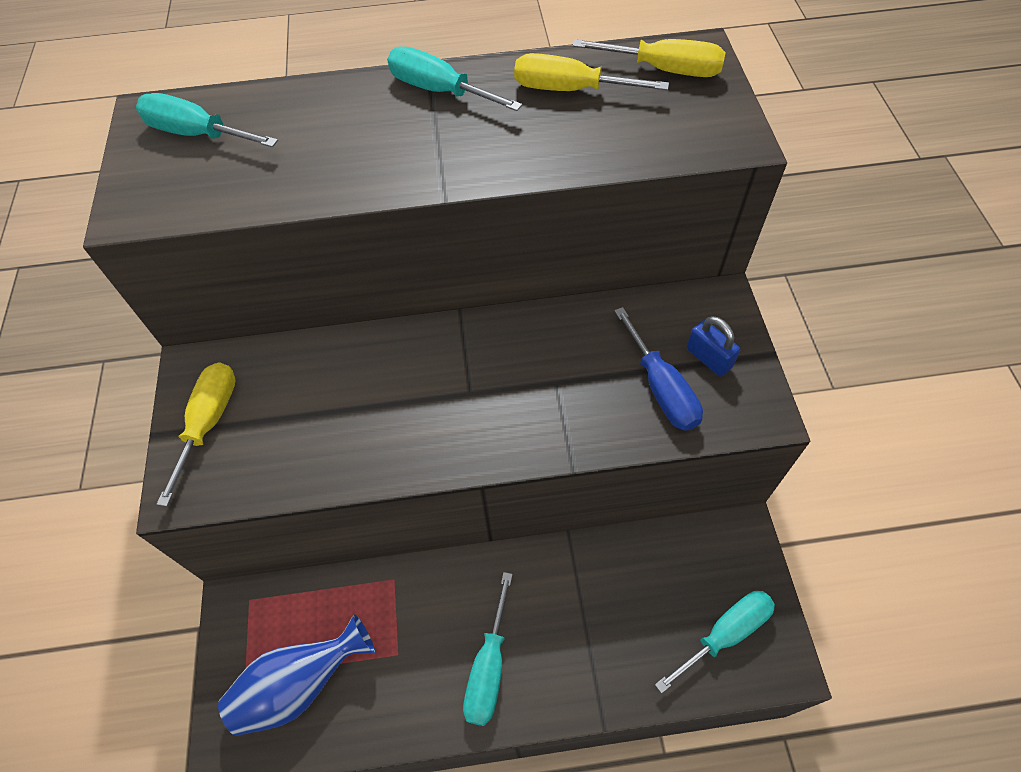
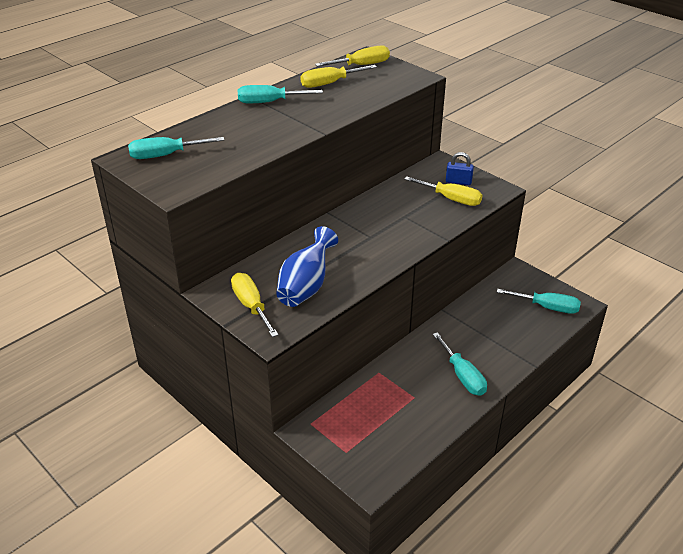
camera: 40 degrees left, 20 degrees down
(300, 685) = (379, 437): blue vase -> blue vase (306, 287)
(661, 388) = (451, 199): blue screwdriver -> yellow screwdriver
(725, 634) = (547, 307): turquoise screwdriver -> turquoise screwdriver turned 90 degrees clockwise

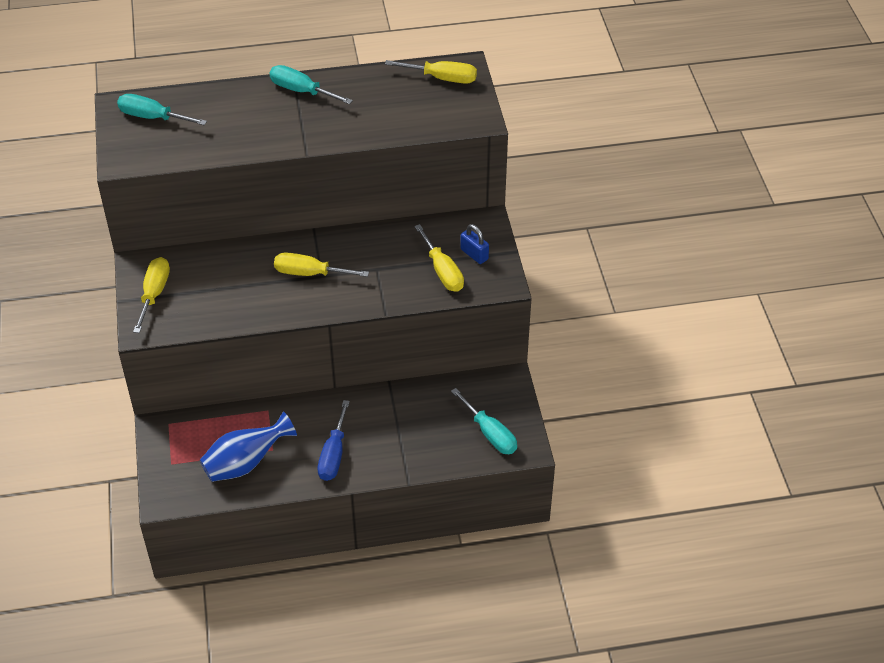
camera: 35 degrees right, 10 degrees up
(306, 287) = (214, 298): blue vase -> blue vase (245, 463)
(329, 83) = (383, 91): yellow screwdriver -> yellow screwdriver (310, 273)
(462, 376) = (333, 454): turquoise screwdriver -> blue screwdriver

